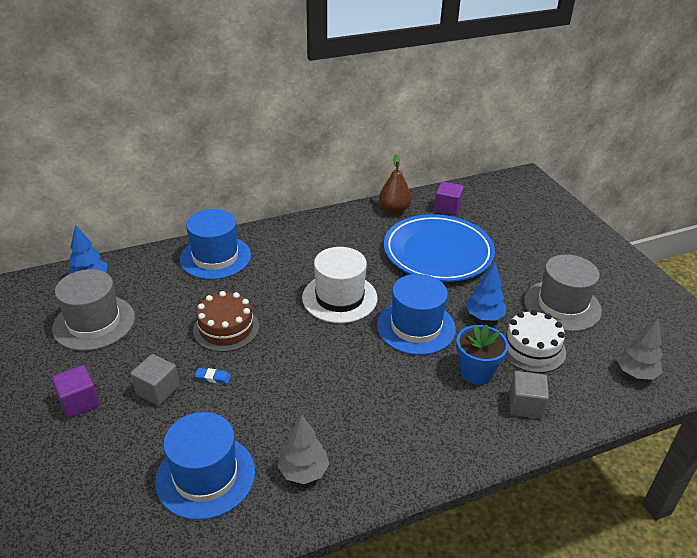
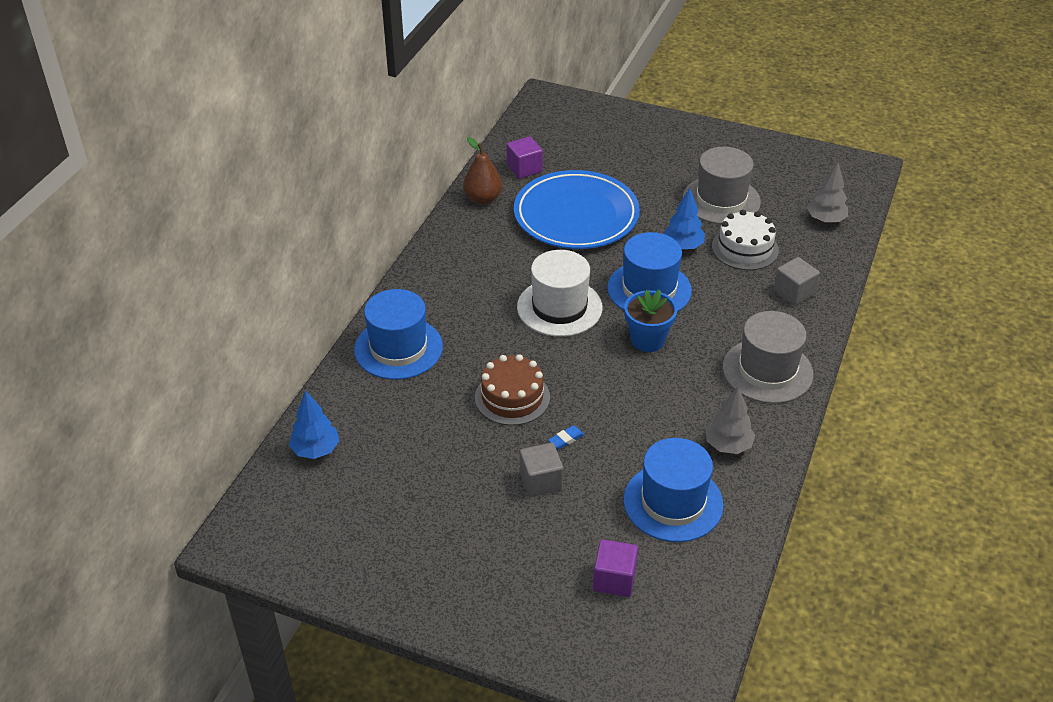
camera: 45 degrees left, 5 degrees up
(79, 402) = (496, 539): purple cube -> purple cube (614, 579)
(94, 323) = (392, 479): grey hat -> grey hat (767, 371)
(476, 372) = (735, 292): blue flower pot -> blue flower pot (647, 340)

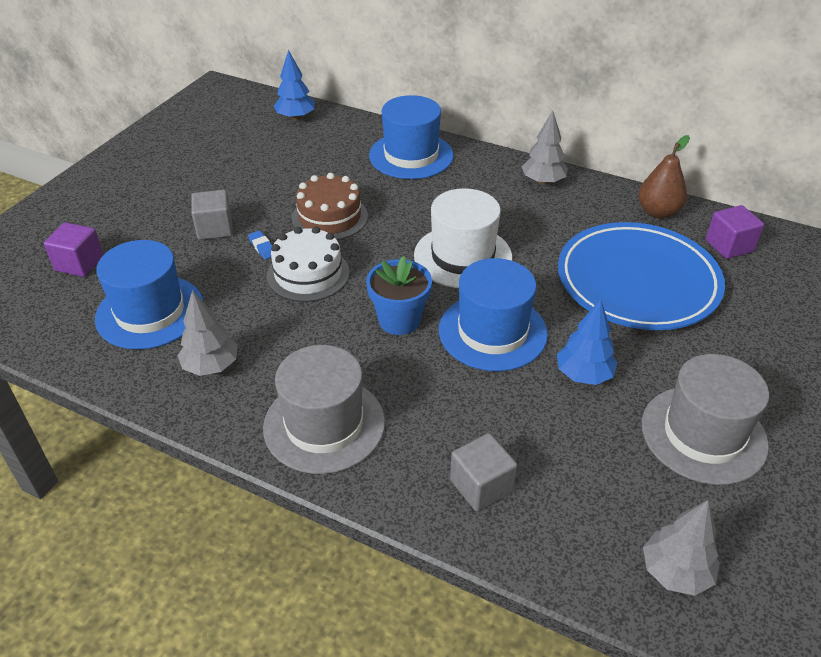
camera: 95 degrees right, 0 degrees up
(441, 260) = (543, 181): none -> grey tree
(745, 248) = (585, 444): white cake -> white cake (308, 274)

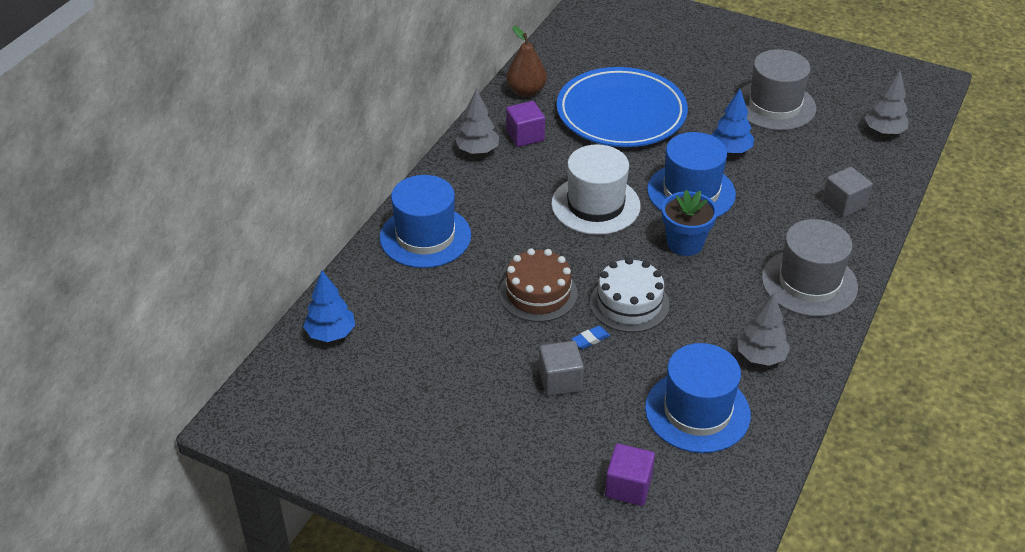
camera: 90 degrees left, 0 degrees up
(729, 246) = (572, 63): purple cube -> purple cube (525, 136)

